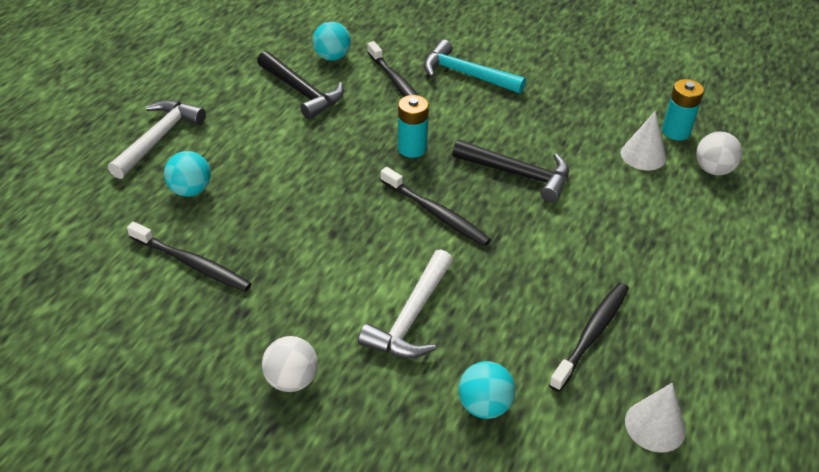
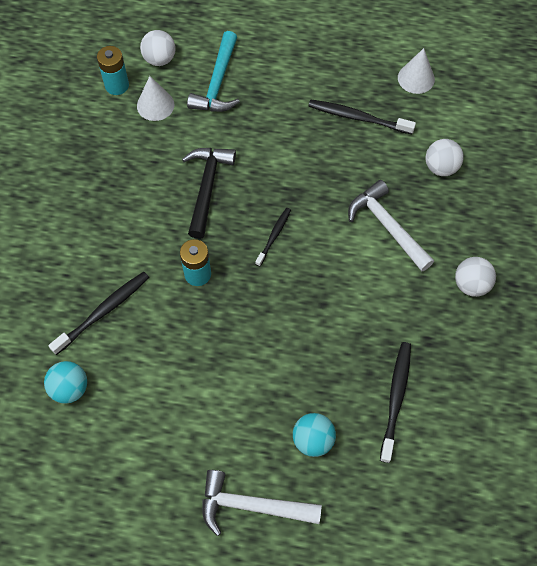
camera: 105 degrees left, 20 degrees up
(302, 92) = (139, 397): black hammer -> none
(411, 317) = (387, 226): white hammer -> white hammer turned 135 degrees counterclockwise
(436, 213) = (274, 236): black toothbrush -> black toothbrush, size x0.61
(466, 74) = (72, 256): turquoise hammer -> turquoise hammer (218, 83)
(484, 405) = (441, 167): turquoise ball -> white ball

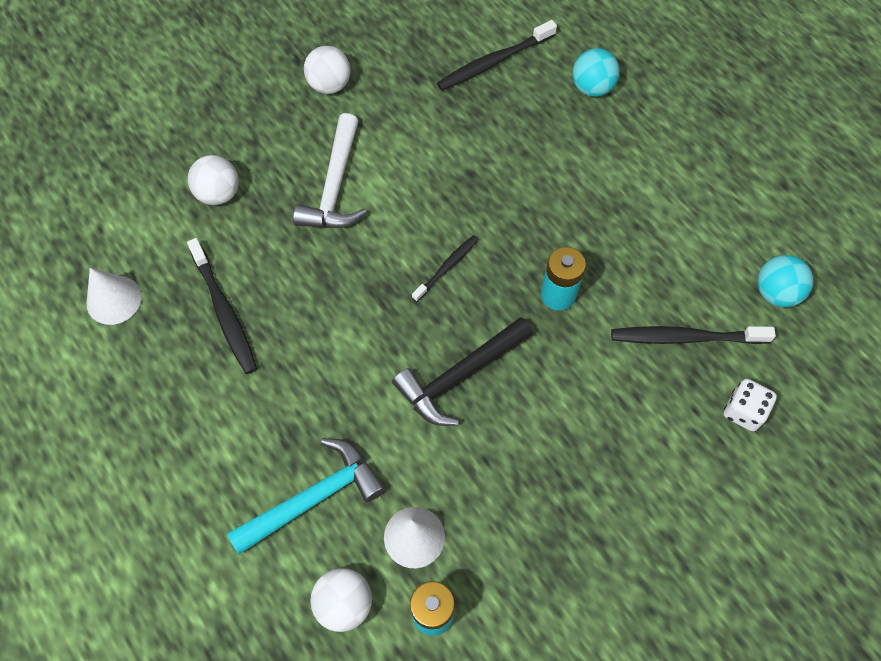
camera: 135 degrees left, 0 degrees up
(38, 296) = (743, 411): none -> white dice
(251, 506) = (687, 85): white hammer -> none
(274, 236) = (447, 267): black toothbrush -> black toothbrush turned 150 degrees clockwise

